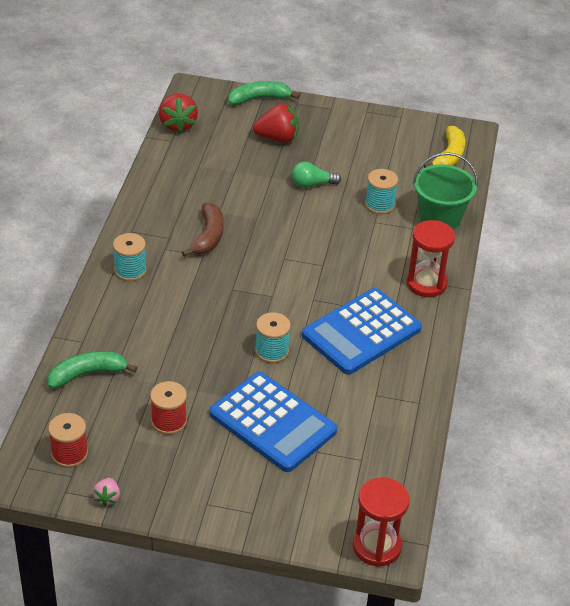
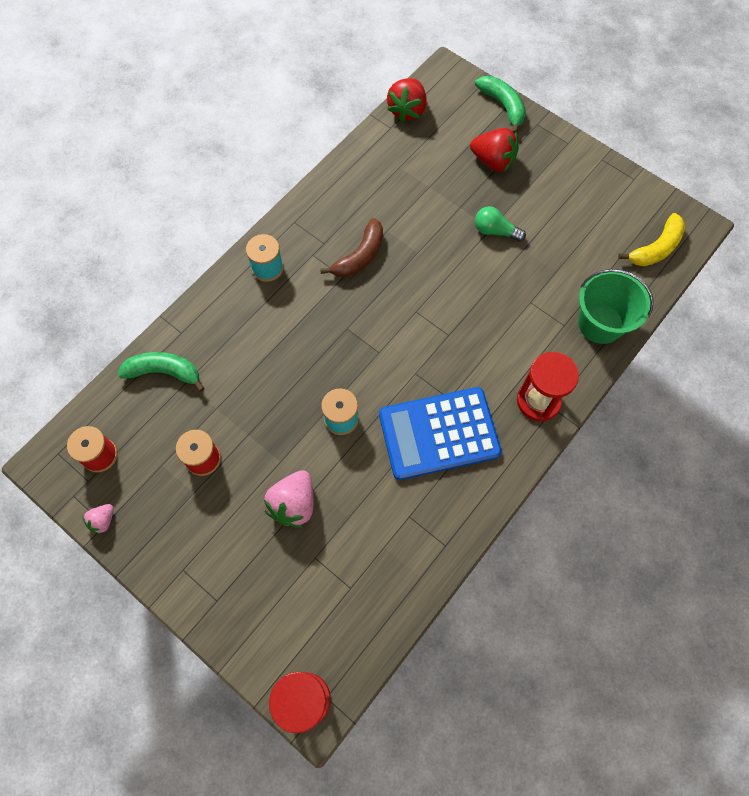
camera: 30 degrees right, 25 degrees up
(259, 99) = (503, 106): green banana -> green banana turned 45 degrees clockwise
(272, 422) = (293, 504): blue calculator -> pink strawberry
(380, 204) = (548, 282): turquoise spool -> none

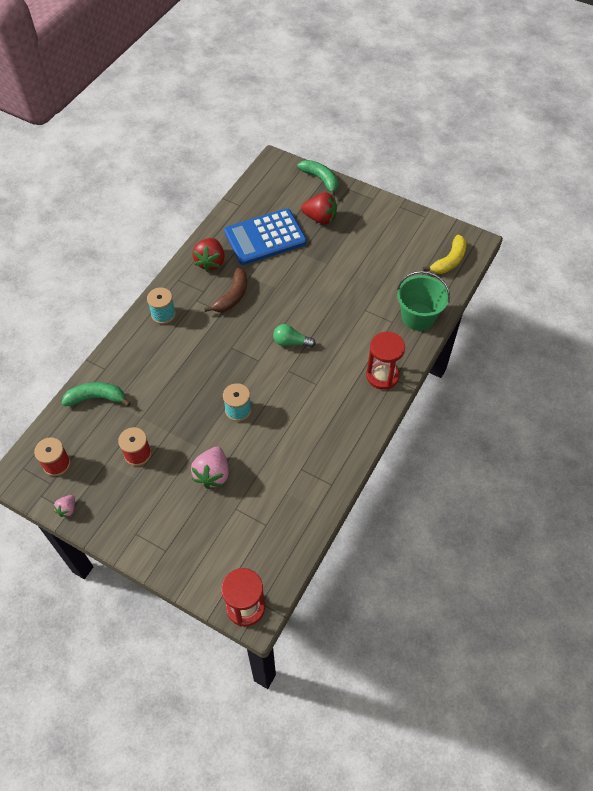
camera: 10 degrees left, 10 degrees down
(407, 110) = (250, 192): red strawberry -> red strawberry (210, 262)
(439, 433) = (313, 409): blue calculator -> blue calculator (265, 237)
(495, 231) = (330, 265): green light bulb -> green light bulb (291, 342)

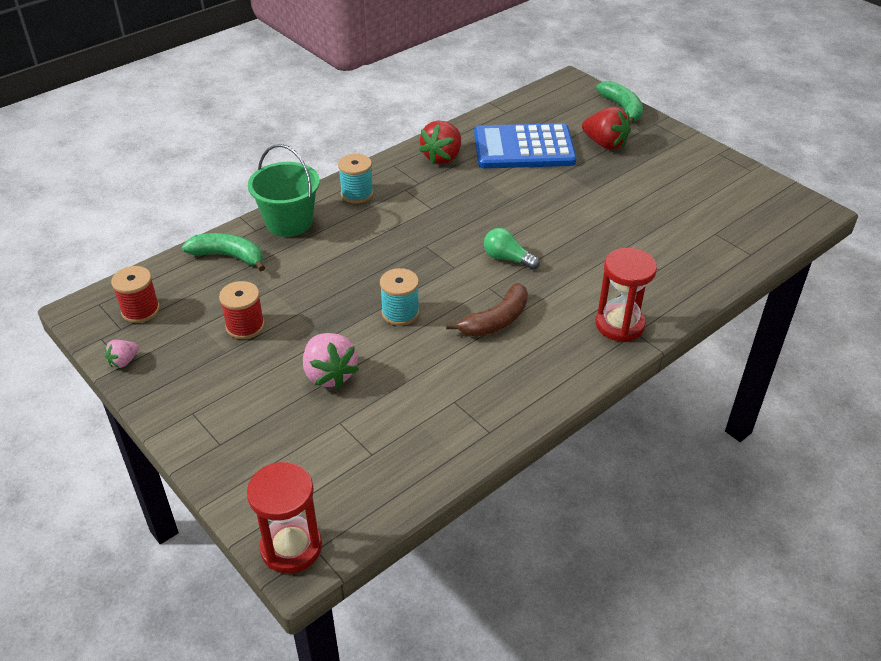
camera: 20 degrees right, 15 degrees down
(212, 474) = (329, 374): pink strawberry -> pink strawberry turned 60 degrees counterclockwise
(232, 296) = (452, 195): brown banana -> brown banana (496, 320)
(418, 317) = (699, 272): green bucket -> green bucket (289, 222)
(449, 261) = (768, 222): yellow banana -> none

